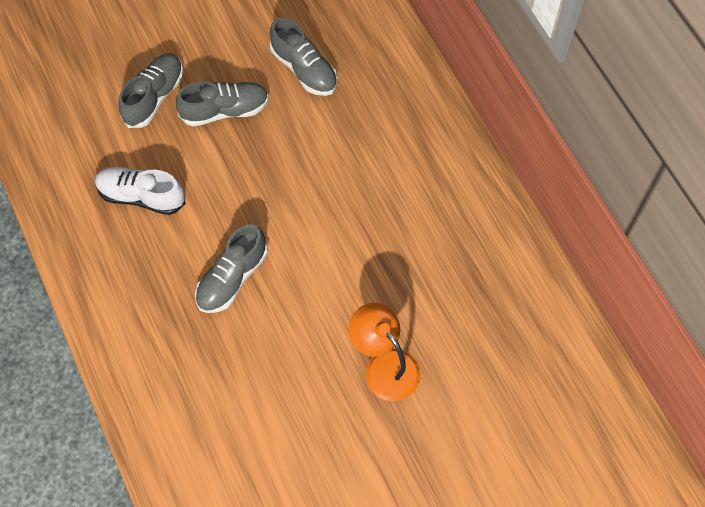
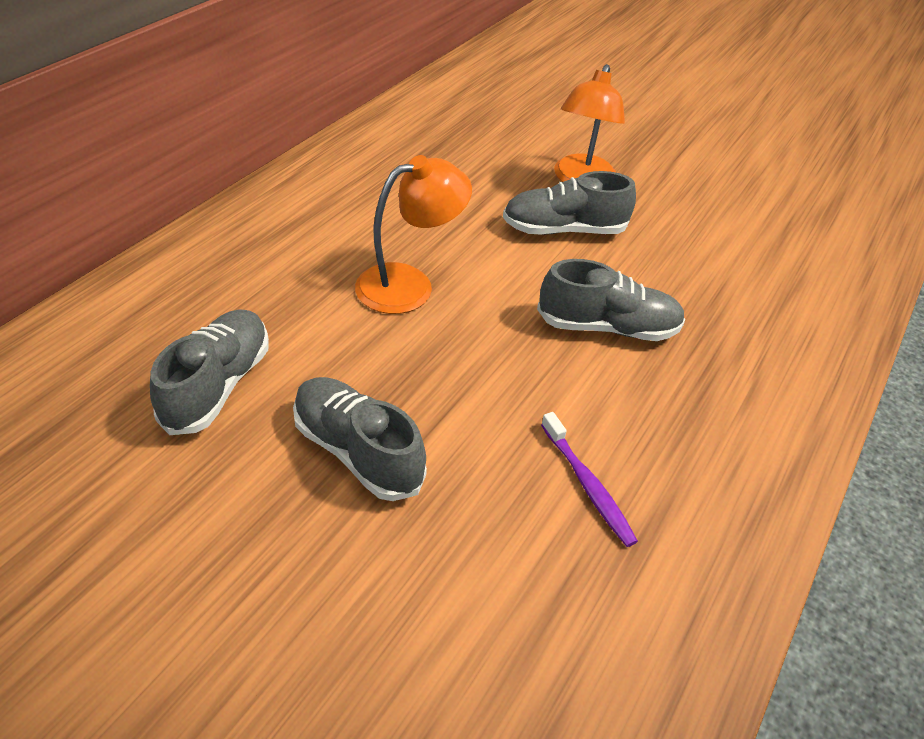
camera: 125 degrees left, 20 degrees down
(141, 196) = (587, 485): white shoe -> purple toothbrush
(154, 97) = (394, 571): grey shoe -> grey shoe (564, 230)
(331, 190) = (409, 284): none -> orange lamp

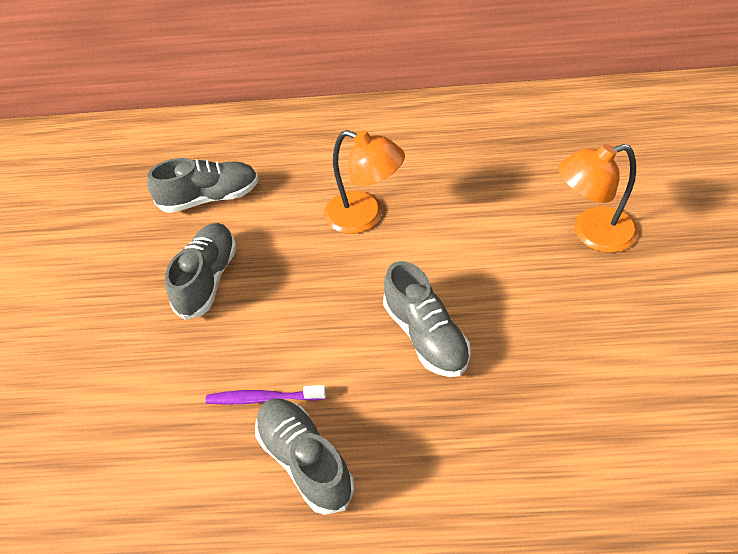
camera: 65 degrees right, 5 degrees up
(564, 230) = (513, 256): grey shoe -> grey shoe (305, 461)
(587, 485) = (263, 398): purple toothbrush -> purple toothbrush turned 60 degrees clockwise

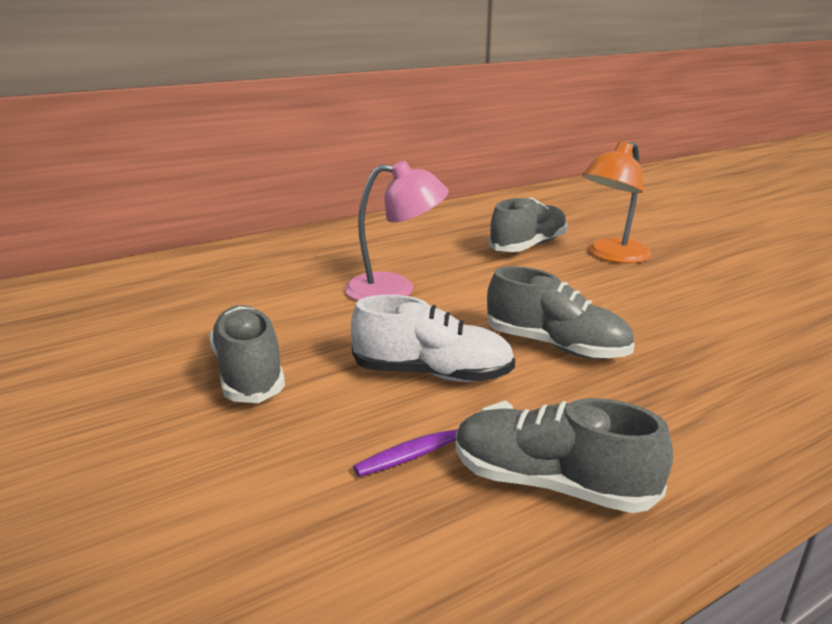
camera: 35 degrees left, 25 degrees down
(210, 198) = (191, 314): grey shoe -> grey shoe (528, 246)
(316, 329) = (432, 374): none -> white shoe
(365, 216) = (395, 289): orange lamp -> pink lamp

